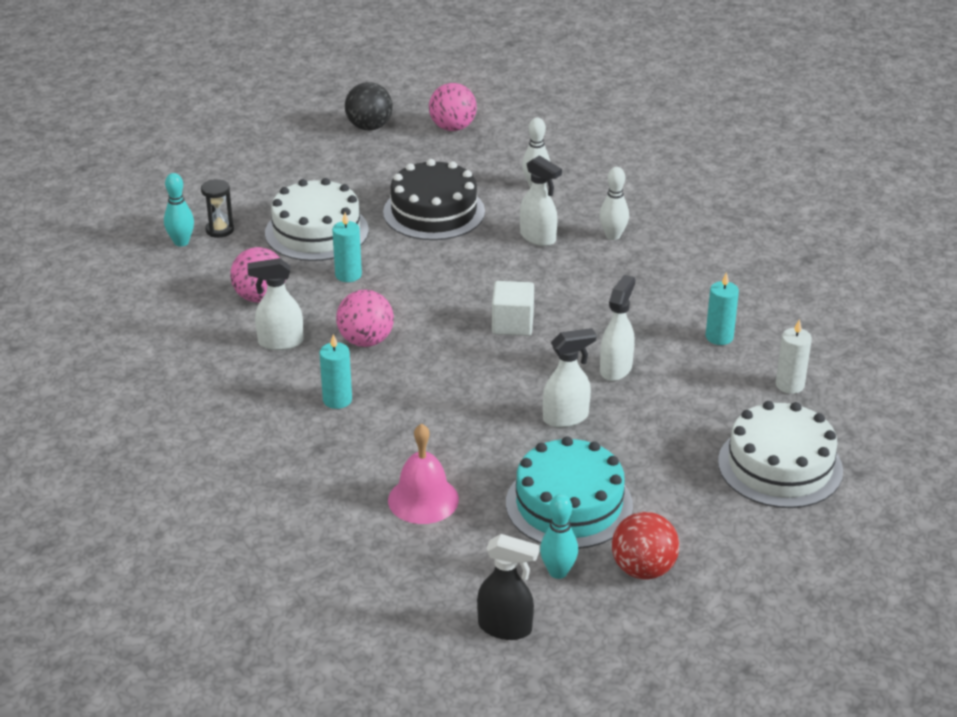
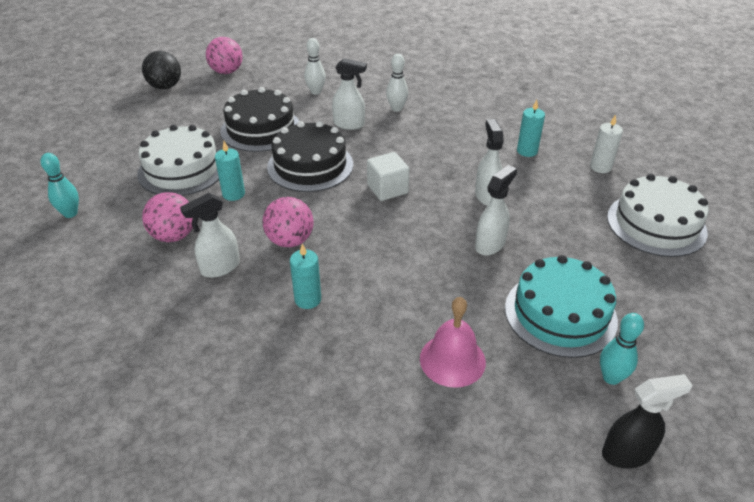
camera: 30 degrees left, 5 degrees up
(219, 230) = (98, 193): black hourglass -> none
(452, 271) = (310, 165): none -> black cake
(643, 569) = (663, 345): red ball -> none

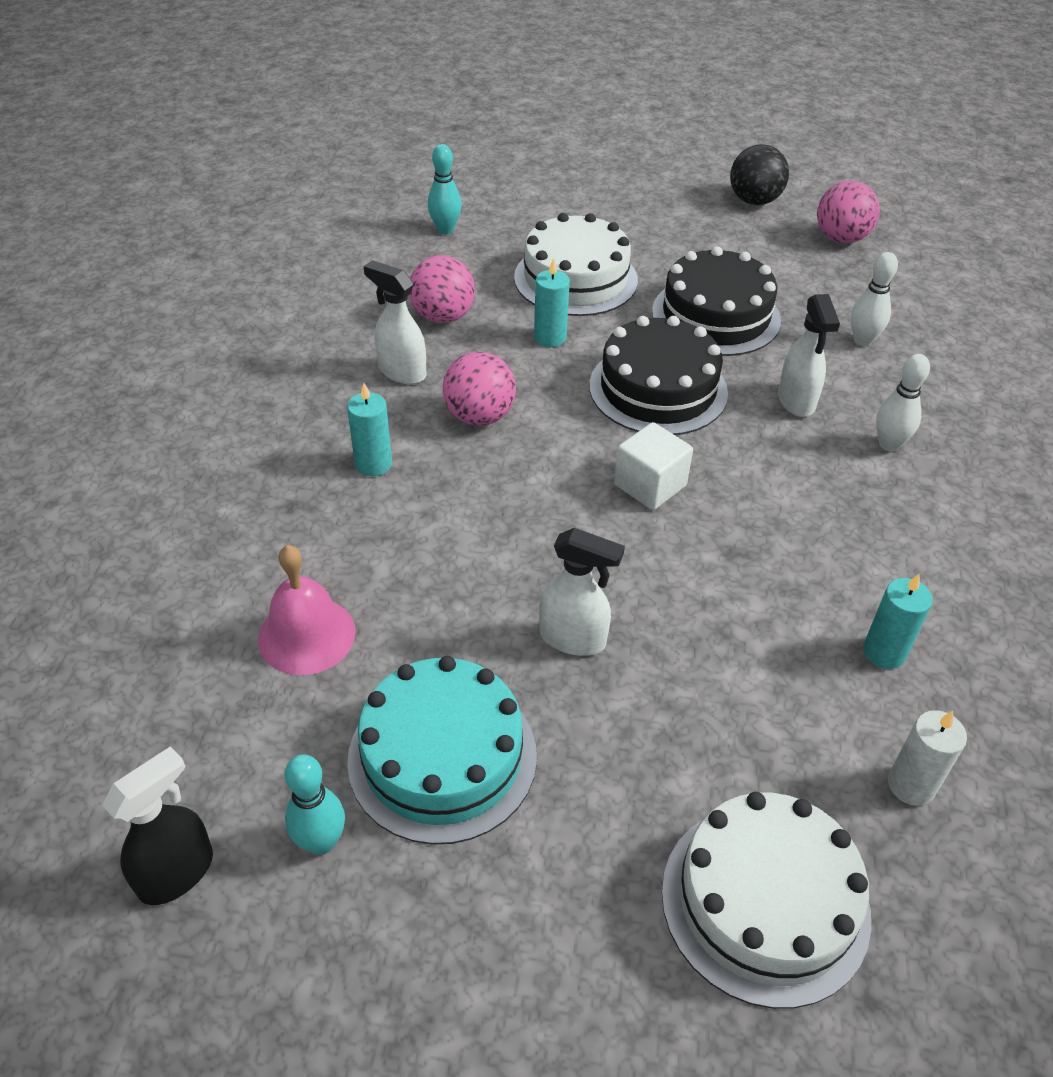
camera: 70 degrees right, 5 degrees up
(486, 195) = (704, 613): white spray bottle -> none
(627, 453) = (177, 872): black spray bottle -> black spray bottle turned 105 degrees counterclockwise

